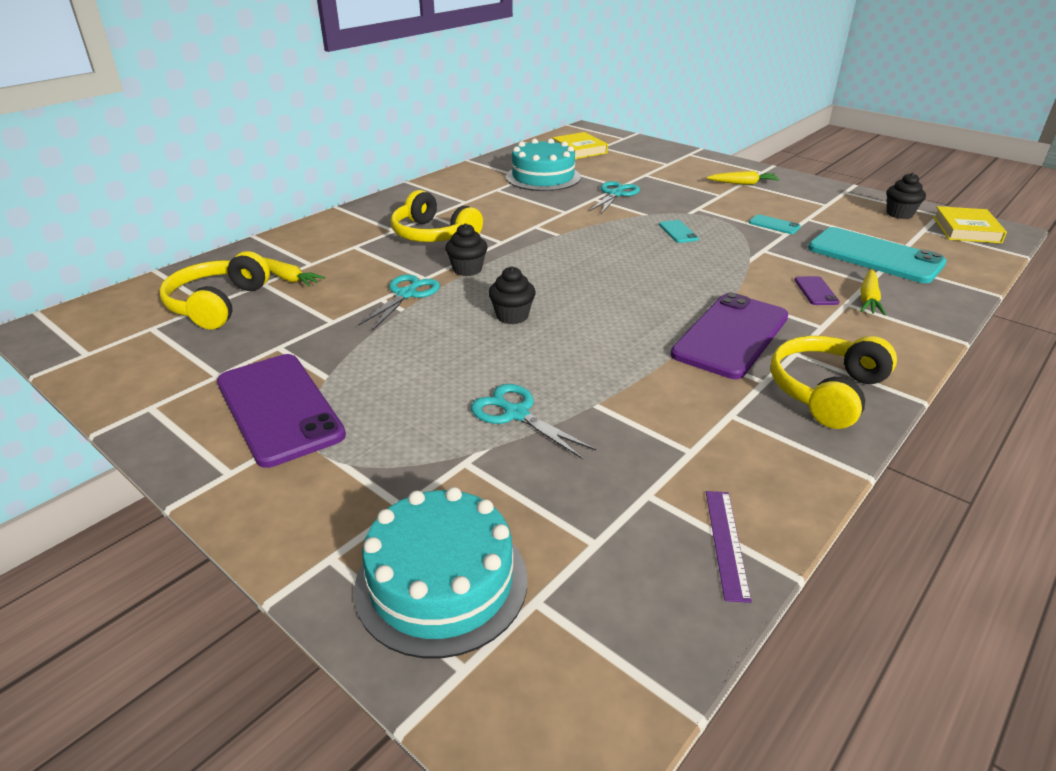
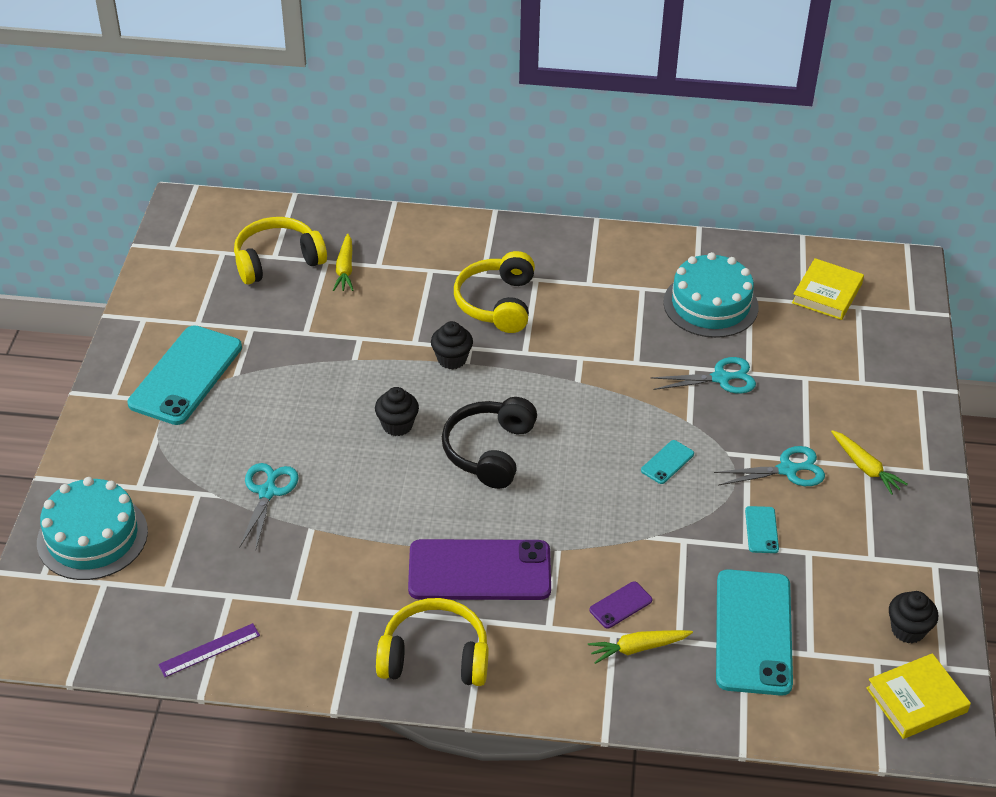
camera: 55 degrees right, 10 degrees up
(279, 408) = (186, 375): purple phone -> turquoise phone
(406, 294) = (378, 348): turquoise scissors -> turquoise scissors (787, 470)
(592, 287) = (489, 451): none -> black headphones

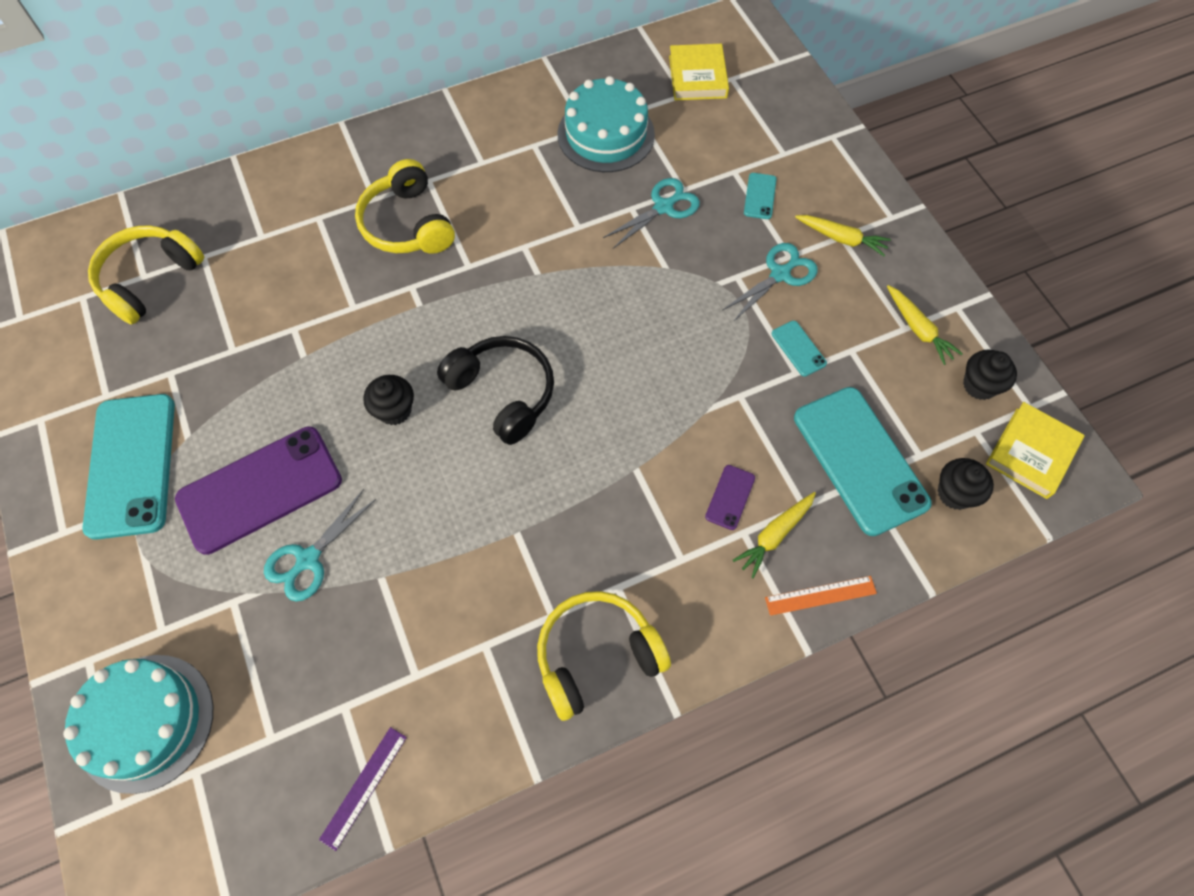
camera: 30 degrees left, 20 degrees up
(267, 492) = (308, 559): turquoise scissors -> turquoise scissors turned 120 degrees counterclockwise
(345, 269) = (229, 256): yellow carrot -> yellow carrot (918, 329)
(452, 359) = (402, 308): black cupcake -> black cupcake (954, 493)
(479, 570) = (578, 533): purple phone -> purple phone (260, 489)
(489, 451) = (503, 393): black headphones -> black headphones turned 150 degrees clockwise
(645, 707) = (820, 595): none -> orange ruler
(667, 462) = (673, 320): turquoise phone -> turquoise phone (760, 196)

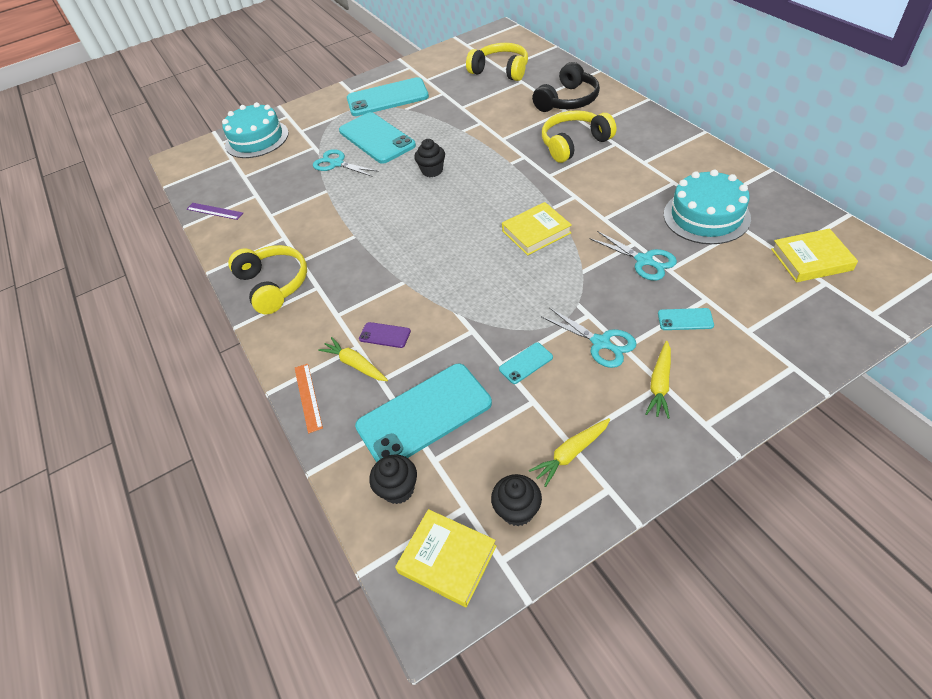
camera: 90 degrees right, 15 degrees down
(260, 489) = (376, 138): purple phone -> turquoise phone
(503, 393) = (452, 211): black headphones -> black headphones (568, 100)
(581, 301) = (536, 232): none -> yellow book

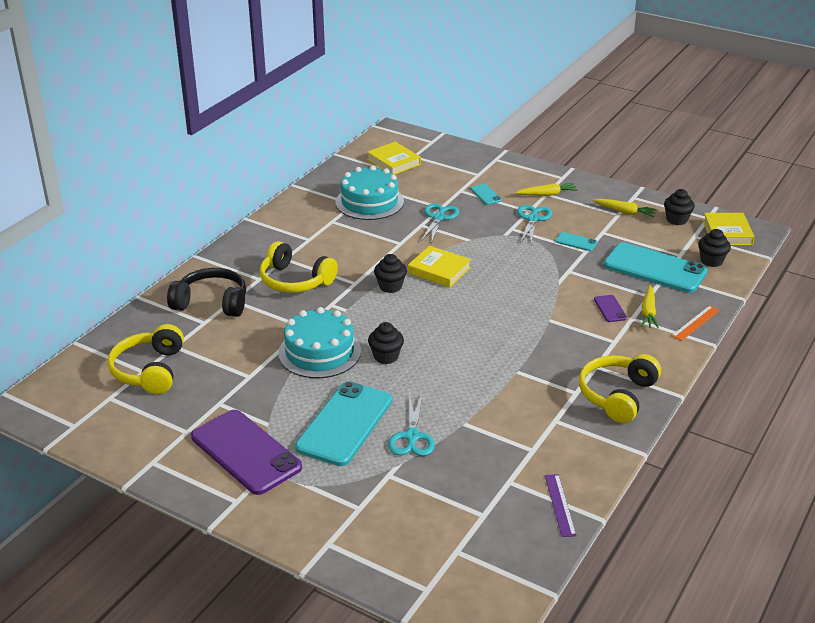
camera: 125 degrees left, 15 degrees down
(257, 139) = (399, 548): turquoise cake -> turquoise cake (319, 352)
(387, 98) = (246, 452): turquoise phone -> purple phone
(529, 194) = (390, 286): none -> black cupcake

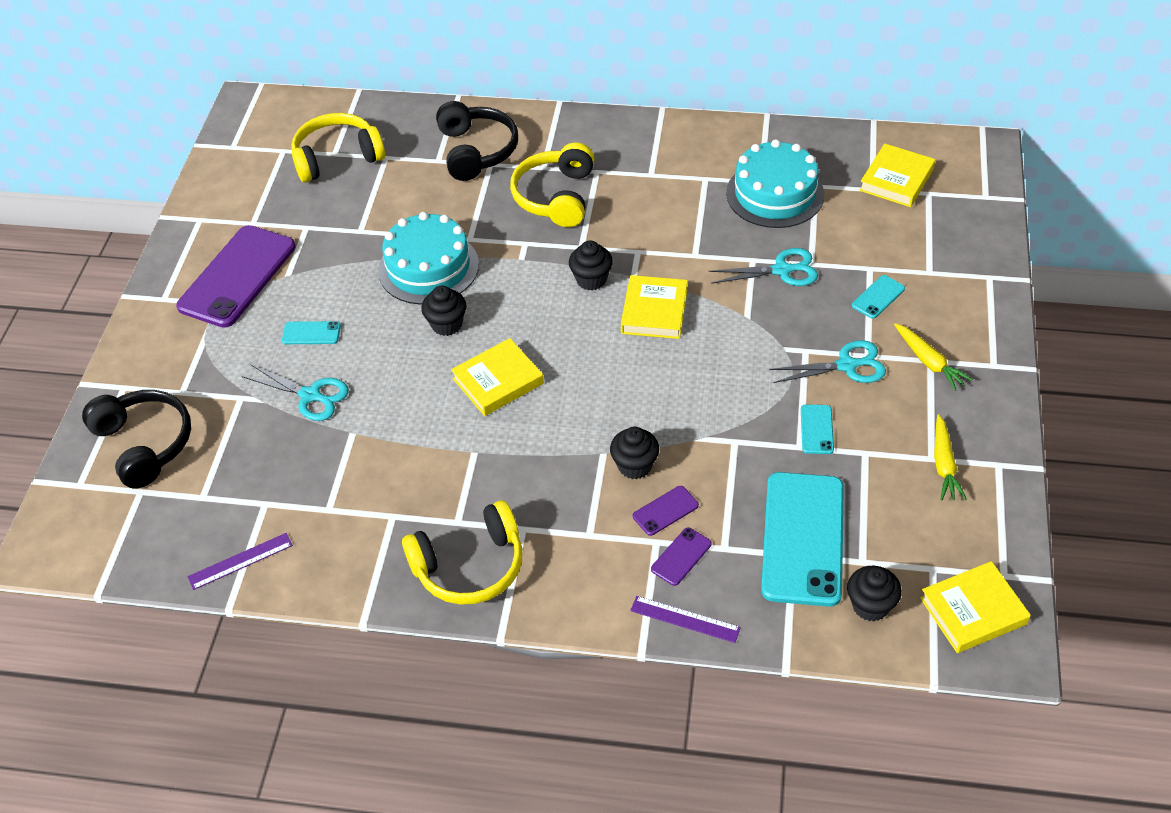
camera: 70 degrees right, 15 degrees up
(345, 423) = (311, 333): turquoise phone -> turquoise phone, size x0.42
(405, 540) = (144, 444): none -> black headphones
(412, 437) = (310, 395): turquoise scissors -> turquoise scissors turned 135 degrees counterclockwise
(458, 346) = (498, 381): none -> yellow book
(617, 395) = (470, 566): yellow headphones -> yellow headphones turned 150 degrees clockwise
(648, 312) = (681, 556): yellow carrot -> purple phone
(676, 220) = (967, 535): black cupcake -> black cupcake (635, 466)
(696, 323) = (685, 619): orange ruler -> purple ruler

